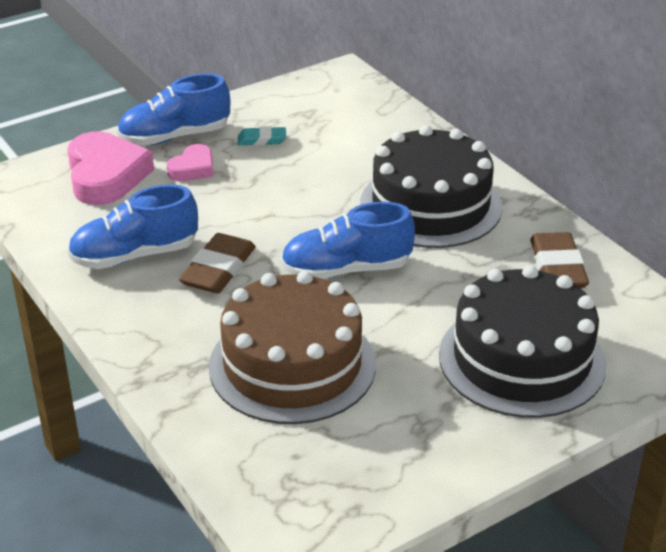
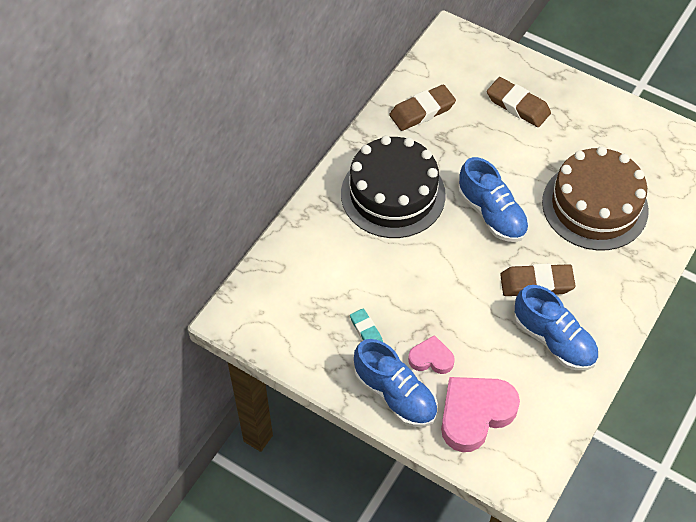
camera: 115 degrees left, 20 degrees up
(522, 359) = (518, 105): black cake -> brown eraser

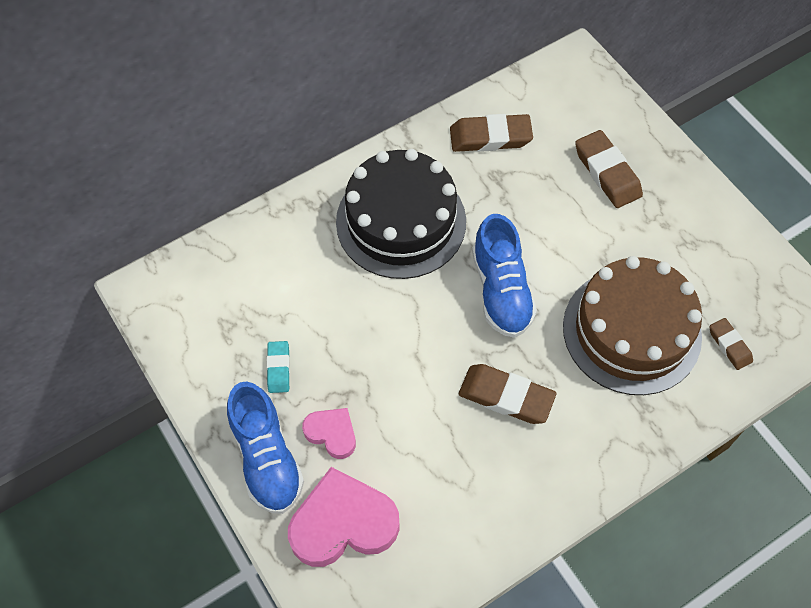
camera: 25 degrees right, 5 degrees up
(553, 340) = (487, 475): blue shoe -> none
(663, 190) = (729, 345): none -> brown eraser

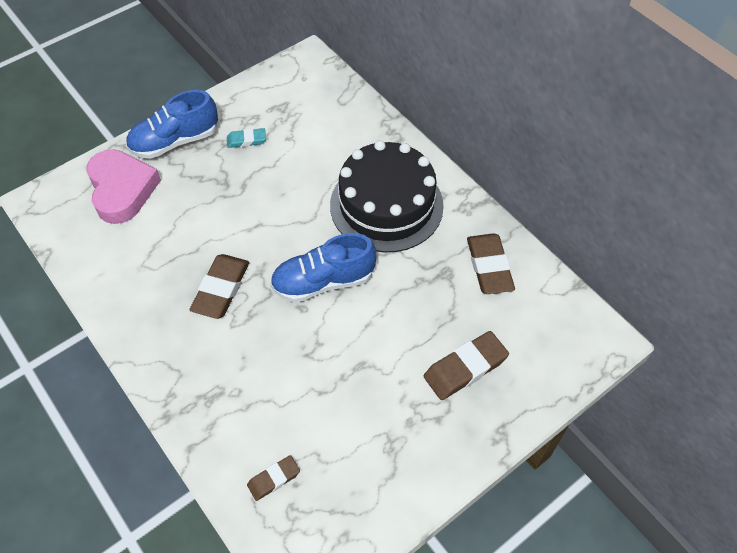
camera: 85 degrees right, 5 degrees down
(332, 433) = (192, 177): pink heart -> none
(631, 331) = (287, 388): brown cake -> none

